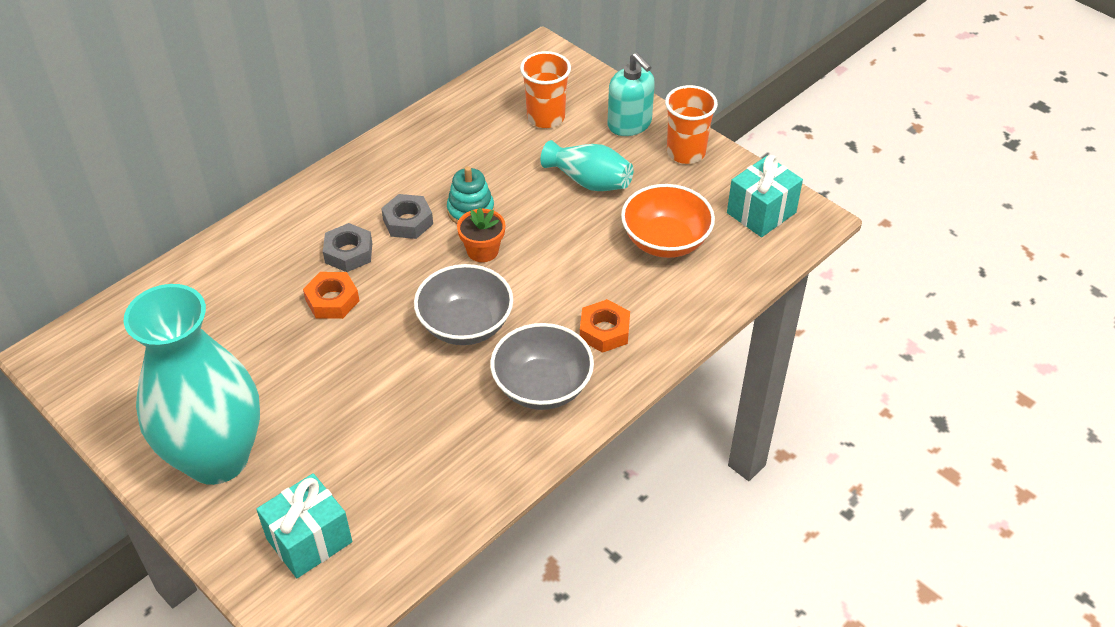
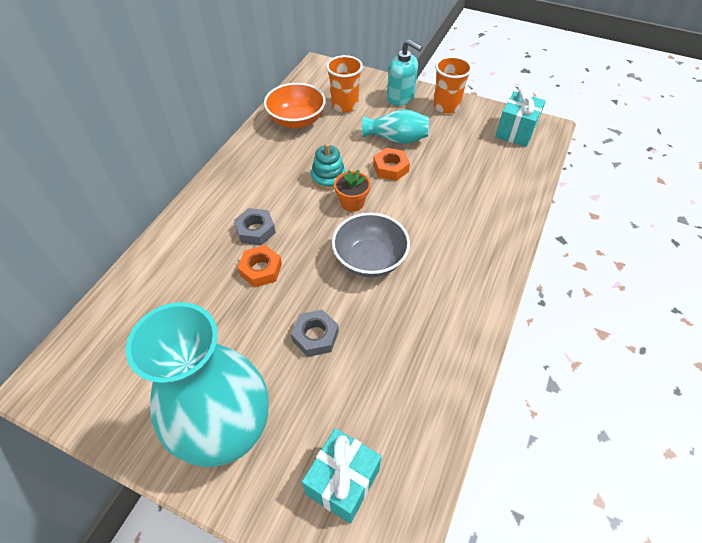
camera: 20 degrees left, 5 degrees up
(408, 222) = (288, 196): grey nut -> grey nut (315, 336)
(542, 386) = (450, 289): grey bowl -> none
(604, 331) = (467, 236): orange nut -> orange nut (390, 168)
(665, 241) = (469, 164): orange bowl -> orange bowl (296, 120)

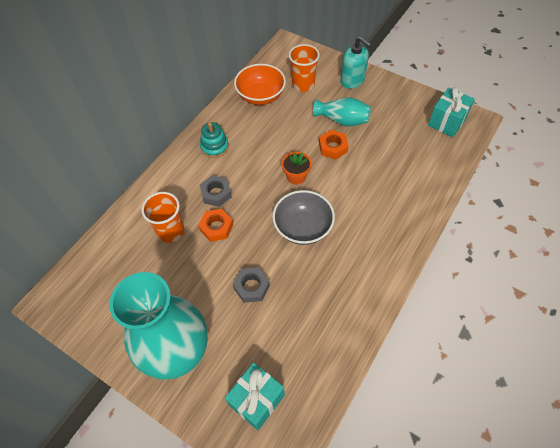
camera: 10 degrees right, 5 degrees up
(328, 177) = (280, 152): turquoise stacking toy -> turquoise stacking toy (214, 147)
(446, 106) = (390, 92): orange cup -> orange cup (171, 231)

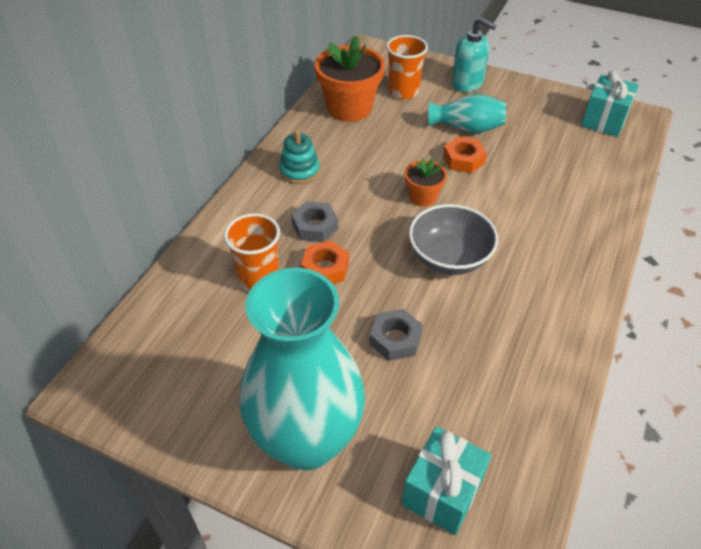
camera: 10 degrees left, 10 degrees down
(261, 96) = (349, 108): orange bowl -> orange flower pot

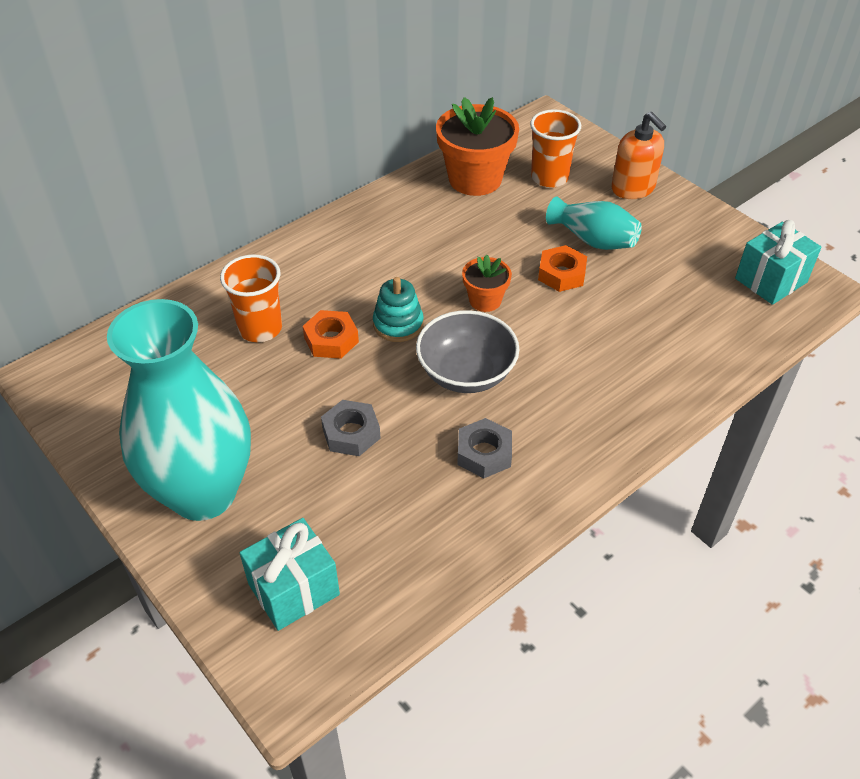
camera: 25 degrees right, 0 degrees up
(299, 171) = (374, 232): turquoise stacking toy -> turquoise stacking toy (398, 324)
(315, 226) = (350, 294): grey nut -> grey nut (484, 453)
(467, 83) = (633, 188): turquoise soap dispenser -> orange soap dispenser

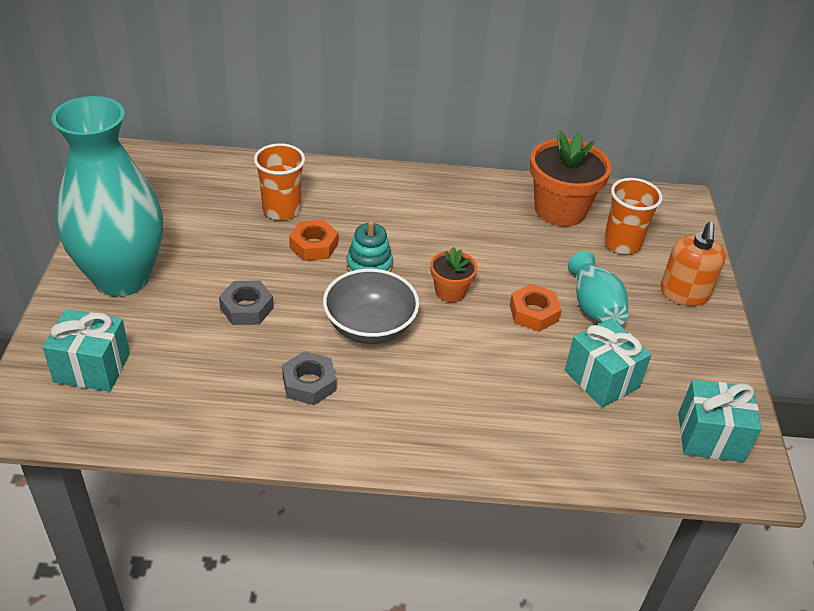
camera: 40 degrees right, 5 degrees down
(664, 290) = (601, 379): none -> turquoise gift

